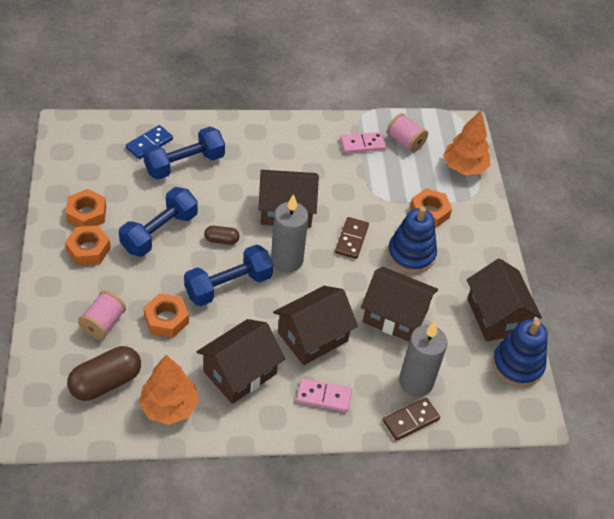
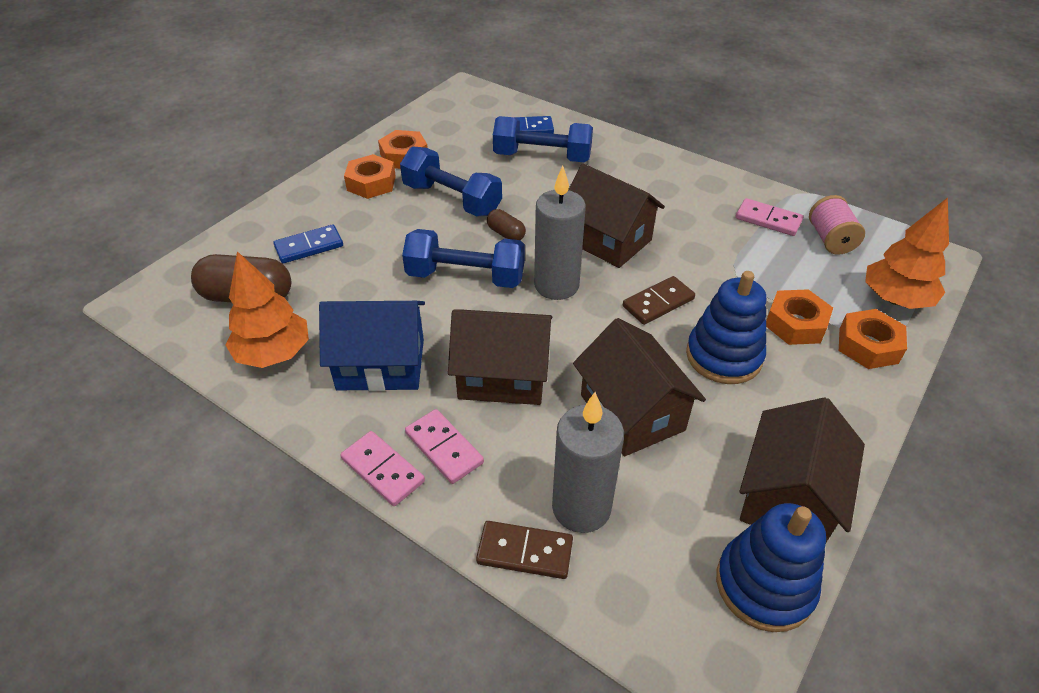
camera: 45 degrees right, 5 degrees down
(103, 323) = (309, 246): pink spool -> blue domino
(159, 232) = (452, 199): blue dumbbell -> blue dumbbell turned 45 degrees clockwise
(166, 319) = (369, 274): orange nut -> orange nut (868, 345)
(240, 372) = (381, 364): brown house -> blue house
(305, 429) = (382, 470): none -> pink domino

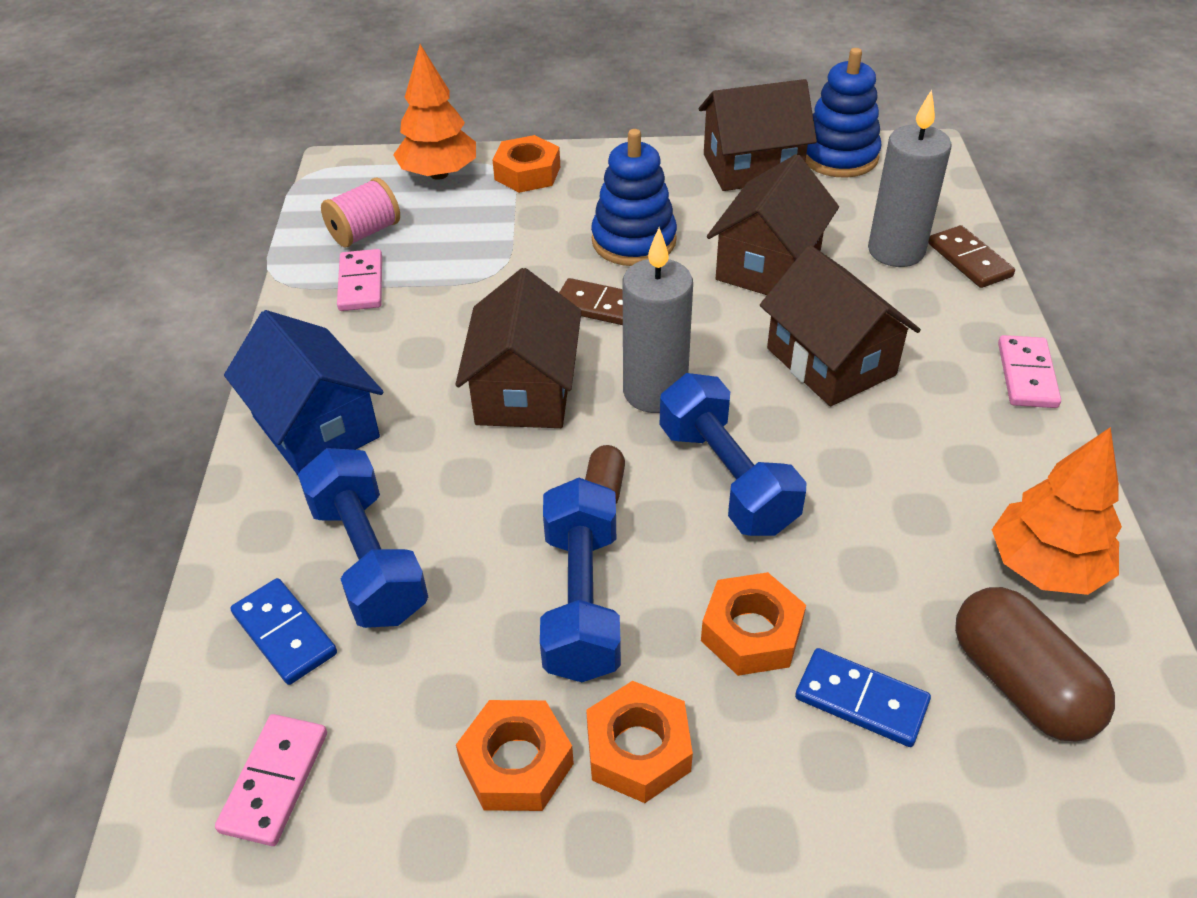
camera: 125 degrees left, 0 degrees up
(381, 364) = (934, 460): blue house -> blue house (316, 427)
(444, 448) = (954, 352): pink domino -> pink domino (274, 781)
(795, 324) = (539, 216): orange nut -> orange nut (751, 632)

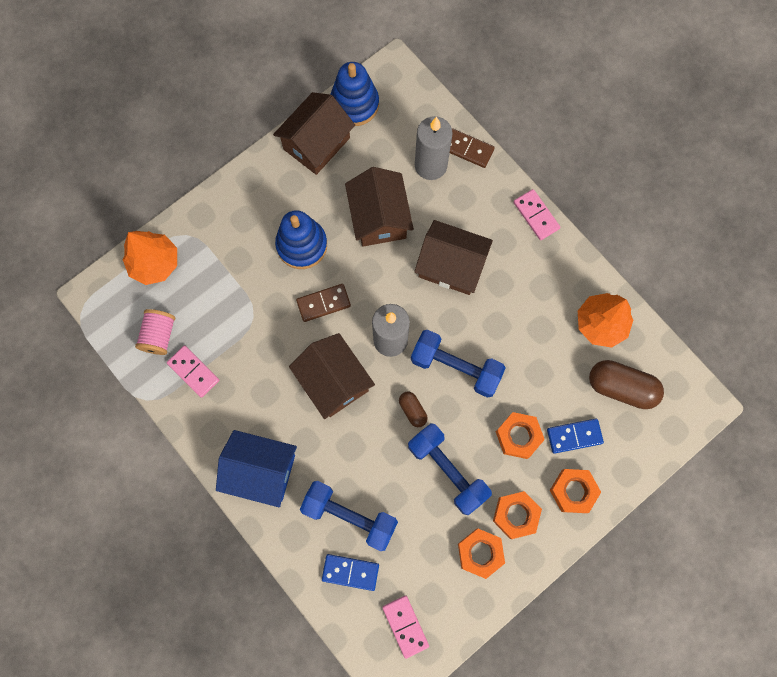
camera: 40 degrees left, 30 degrees up
(527, 173) = (202, 229): orange nut -> orange nut (573, 491)

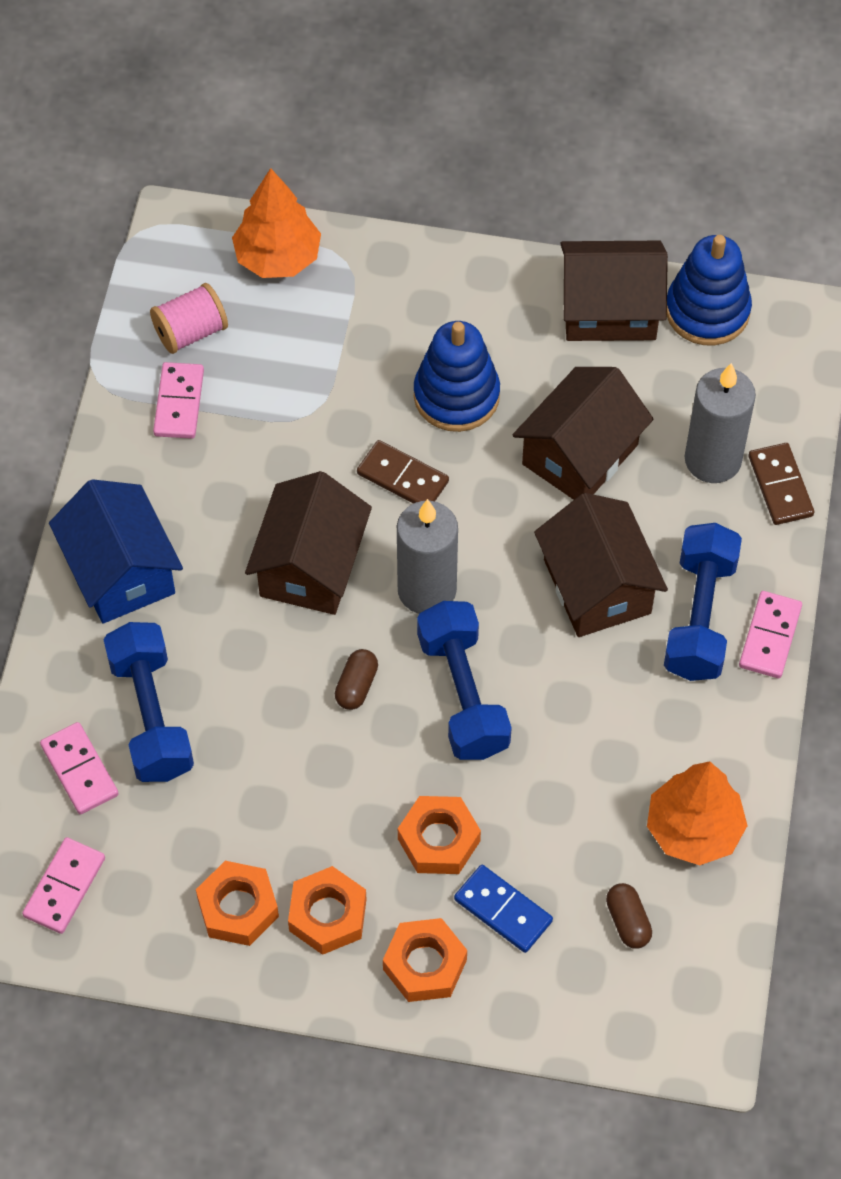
camera: 50 degrees right, 15 degrees down
(350, 572) = (80, 770): blue domino -> pink domino
(447, 470) = (314, 787): blue dumbbell -> blue dumbbell (699, 616)
(621, 387) = (627, 921): brown capsule -> brown capsule, size x0.52

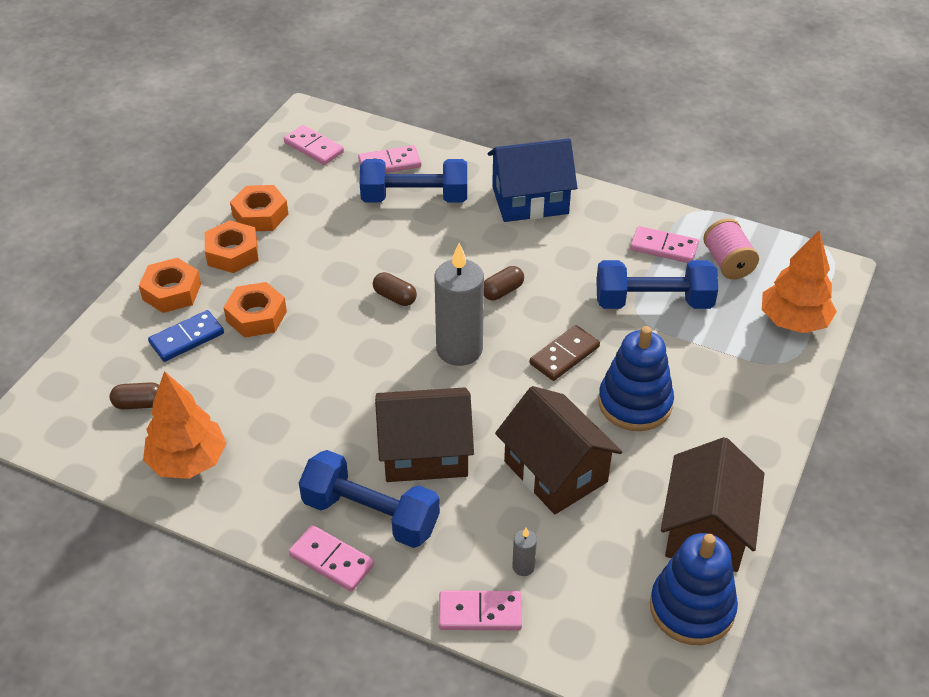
camera: 105 degrees right, 15 degrees down
(311, 566) = (502, 291): brown house -> brown capsule
(463, 694) = (363, 352): blue dumbbell -> blue dumbbell (653, 302)
(712, 460) = (523, 567): grey candle -> grey candle, size x0.41
(780, 486) = (480, 613): brown domino -> pink domino

